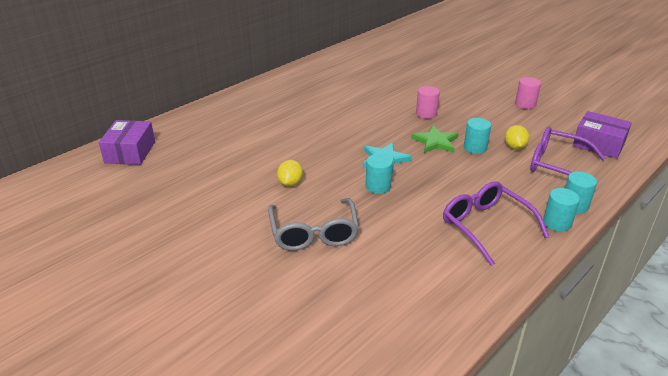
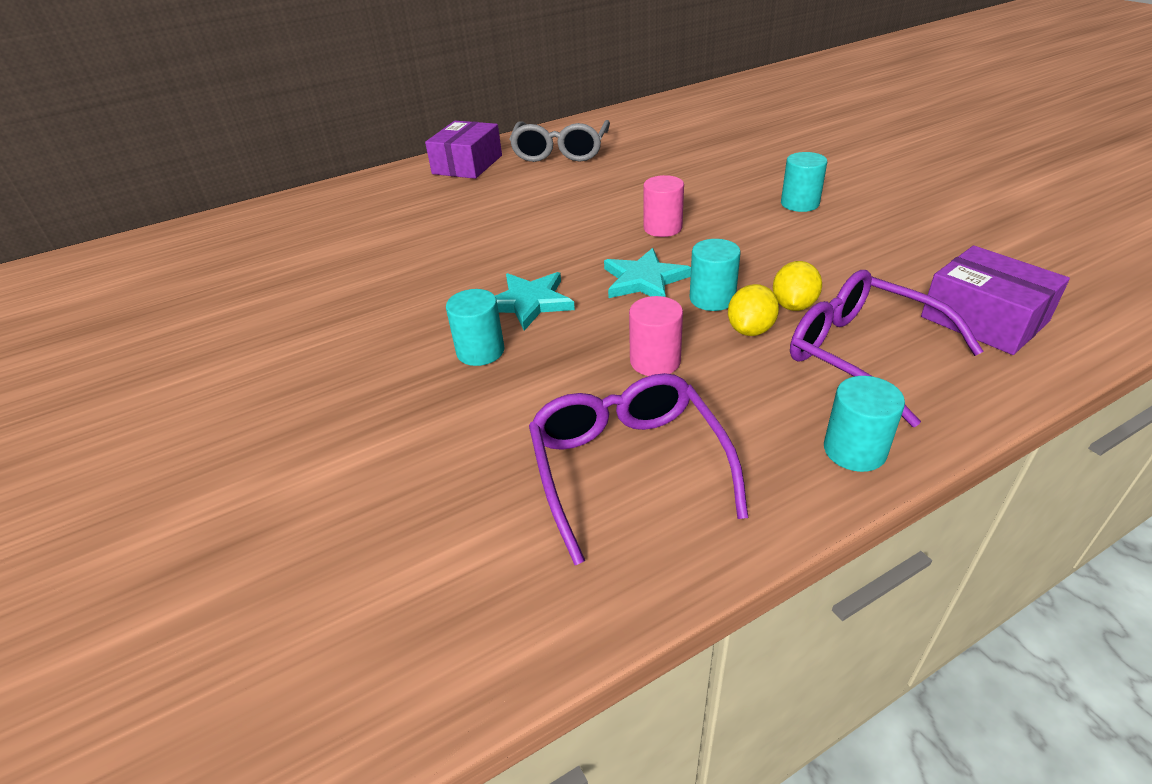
camera: 20 degrees right, 5 degrees up
(130, 152) = (166, 248): purple box -> purple box (467, 164)
(290, 183) = (342, 326): yellow lemon -> yellow lemon (750, 330)
(314, 233) = (302, 425): grey glasses -> grey glasses (560, 151)
(435, 142) = (644, 280): green star -> turquoise star
(525, 104) = (865, 225): pink cylinder -> pink cylinder (655, 361)
(557, 223) = (789, 486): turquoise cylinder -> turquoise cylinder (799, 203)

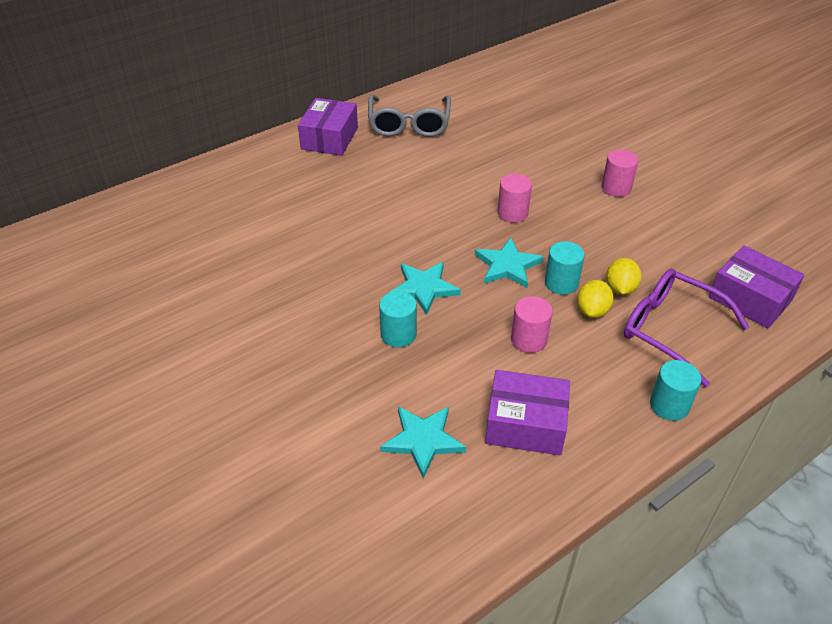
camera: 10 degrees left, 5 degrees up
(471, 482) = (423, 440): none -> turquoise star
(627, 467) = (525, 424): purple glasses -> purple box
(799, 203) = (616, 188): turquoise cylinder -> pink cylinder

